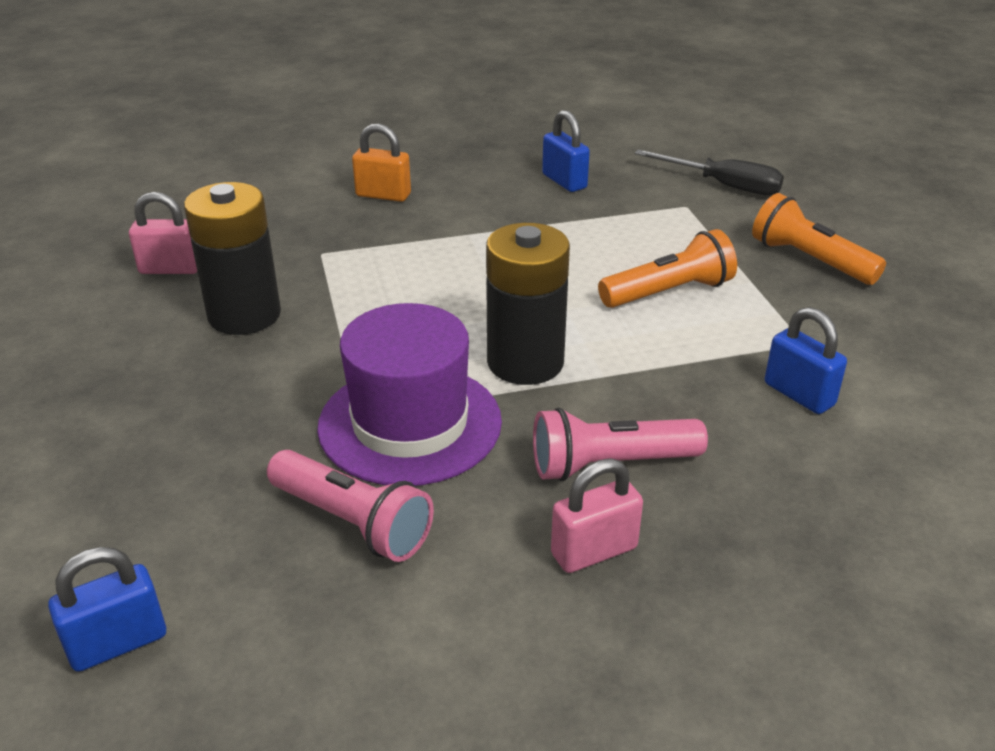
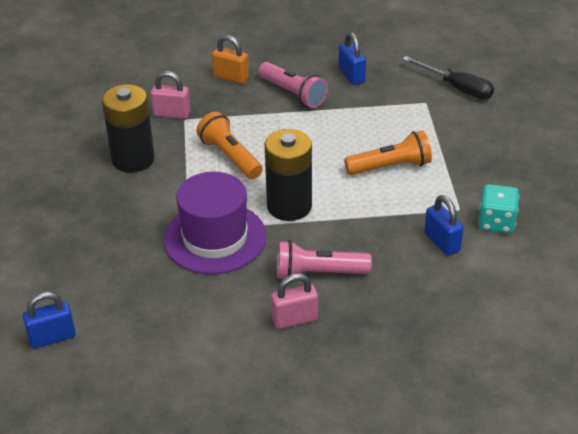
camera: 10 degrees right, 5 degrees up
(170, 269) = (93, 123): pink padlock -> pink padlock (172, 114)
(353, 522) = (174, 290): pink flashlight -> pink flashlight (293, 94)
(809, 260) = (489, 151): orange flashlight -> orange flashlight (230, 157)
(870, 356) = (496, 222): none -> turquoise dice

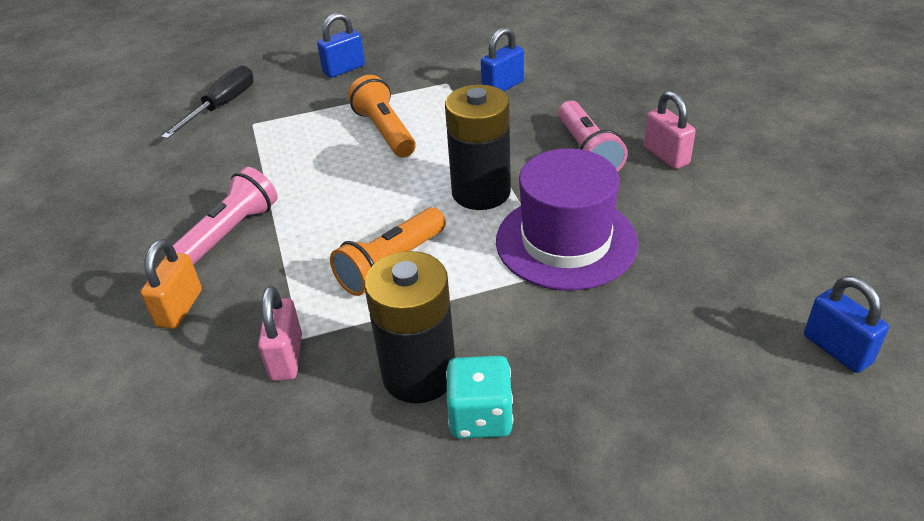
camera: 100 degrees left, 0 degrees up
(351, 76) = (187, 187): blue padlock -> blue padlock (344, 69)
(496, 222) = (460, 62): turquoise dice -> turquoise dice (480, 416)

